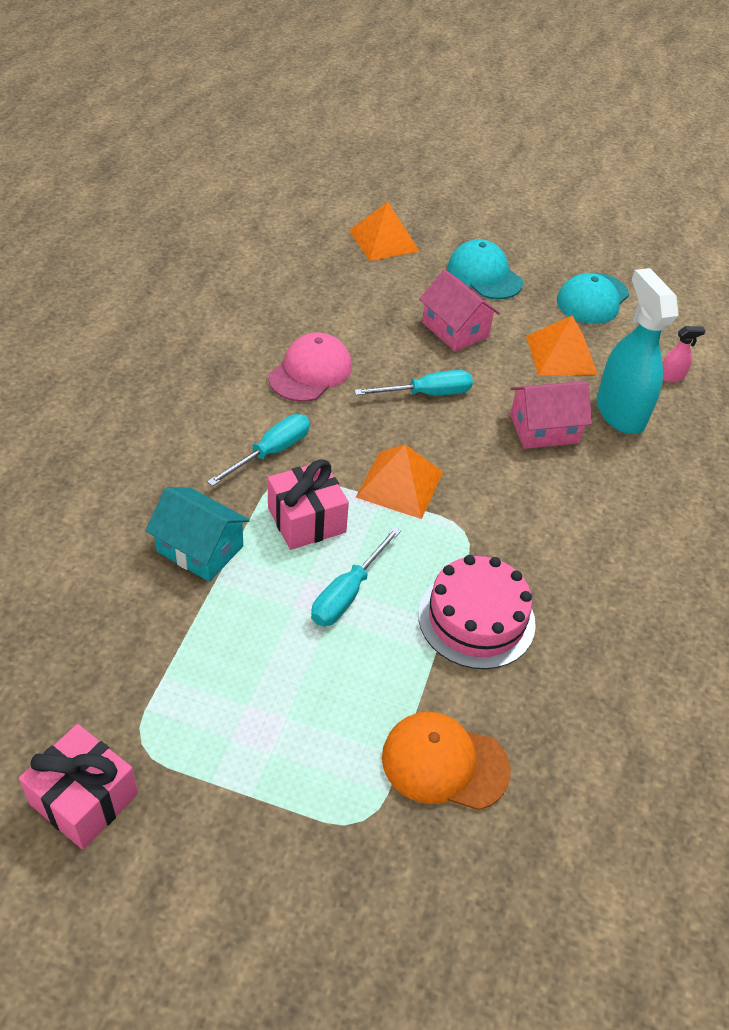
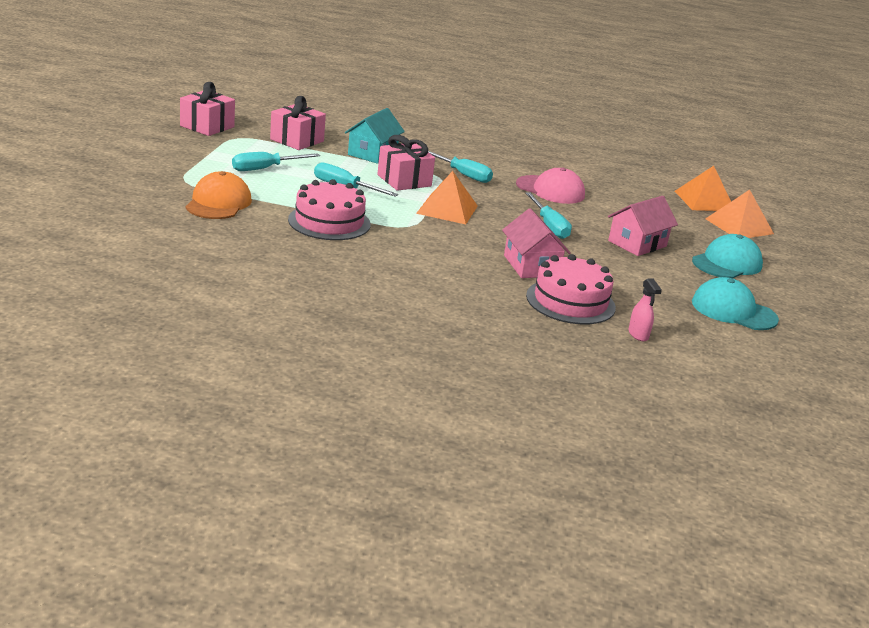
camera: 85 degrees right, 20 degrees down
(149, 650) = (297, 140): none -> pink gift
(288, 698) = (265, 168): none -> turquoise screwdriver
(561, 355) = (634, 285): orange pyramid -> orange pyramid (704, 201)
(620, 412) = (570, 301): turquoise spray bottle -> pink cake

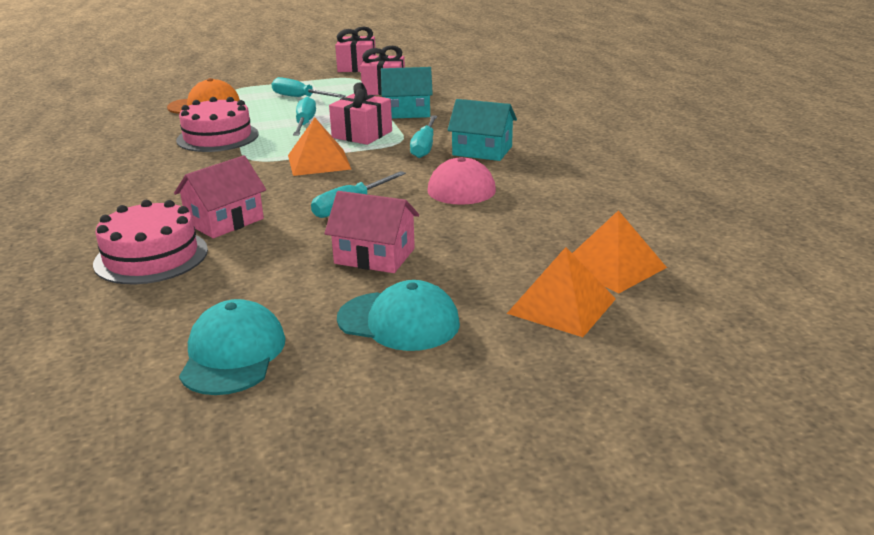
camera: 65 degrees right, 0 degrees up
(494, 165) = (482, 151): none -> turquoise house
(638, 335) = (94, 308): pink spray bottle -> none

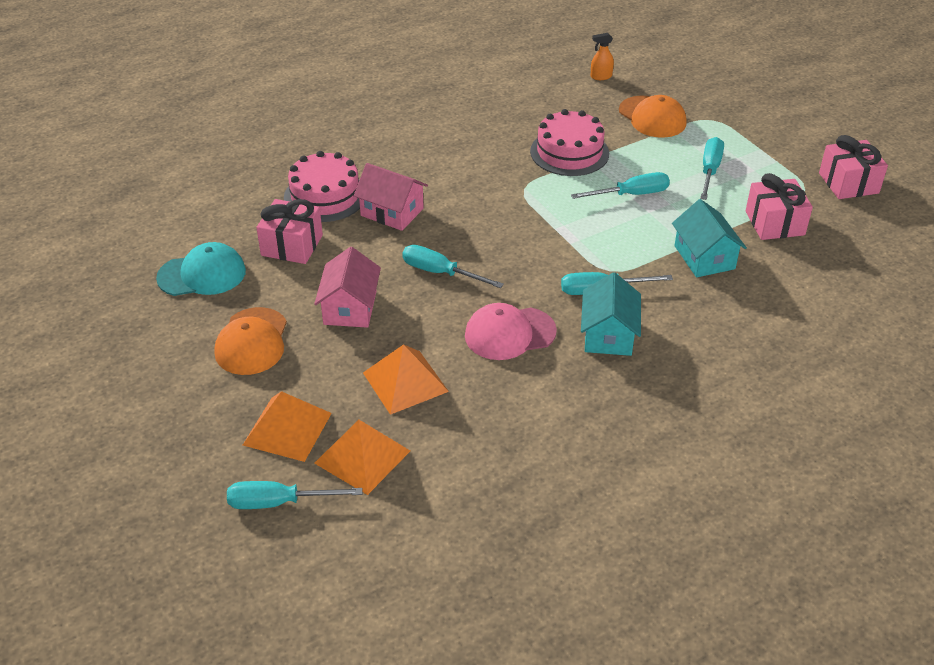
camera: 75 degrees right, 15 degrees up
(116, 114) = (601, 77): none -> orange spray bottle
(319, 162) = (533, 229): orange pyramid -> orange pyramid (405, 382)
(362, 134) = (618, 240): pink gift -> pink gift (292, 245)
(399, 321) = (252, 341): turquoise cap -> orange cap
(677, 317) = (279, 502): none -> turquoise screwdriver

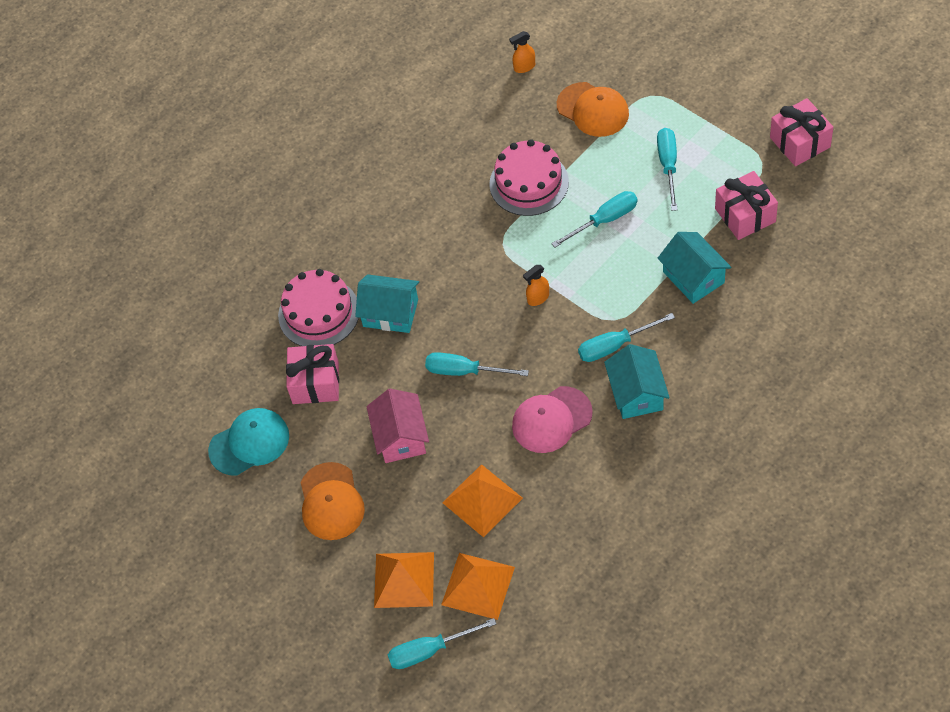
camera: 10 degrees left, 15 degrees up
(392, 212) = (390, 313): pink house -> turquoise house
(540, 235) = (538, 298): none -> orange spray bottle

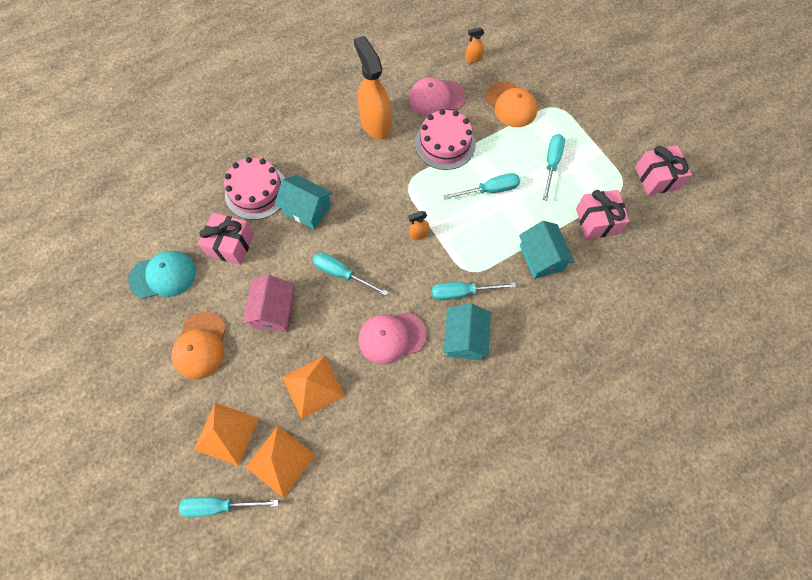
camera: 10 degrees right, 10 degrees up
(432, 186) = (375, 124): none -> orange spray bottle
(496, 130) = (436, 98): none -> pink cap

